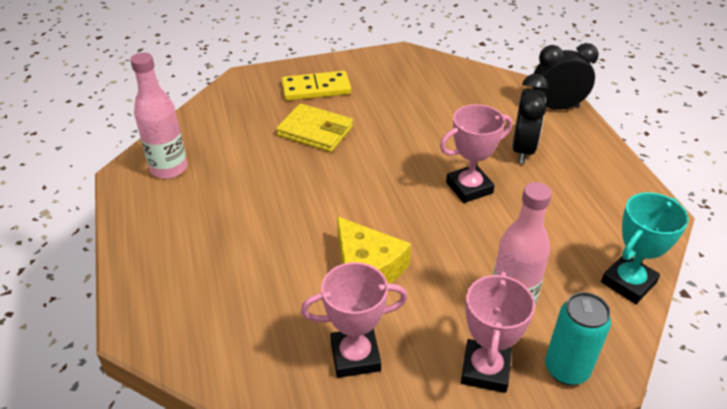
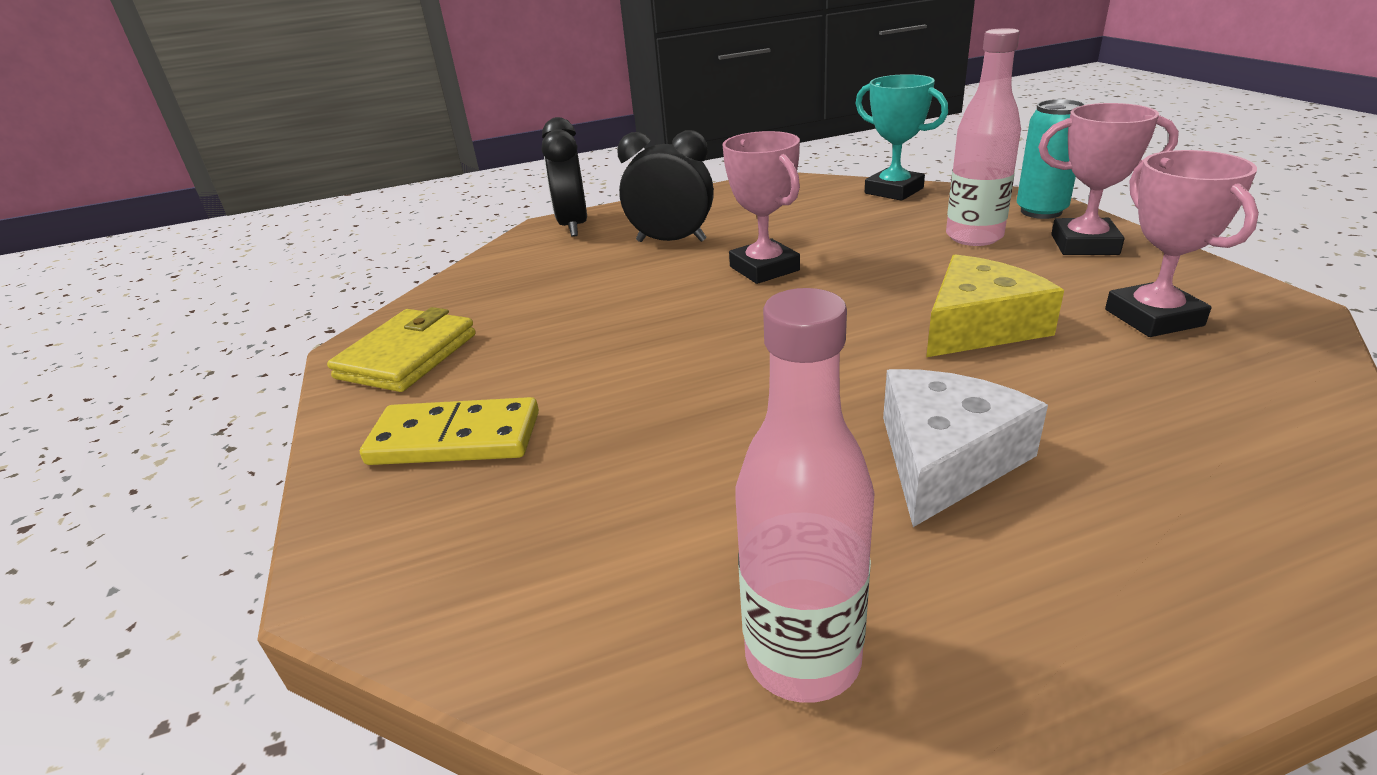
camera: 90 degrees left, 10 degrees down
(250, 223) = (945, 459): none -> white cheese
(315, 131) = (622, 418): yellow wallet -> yellow wallet (407, 356)
(316, 89) = (455, 438): yellow domino -> yellow domino turned 75 degrees counterclockwise

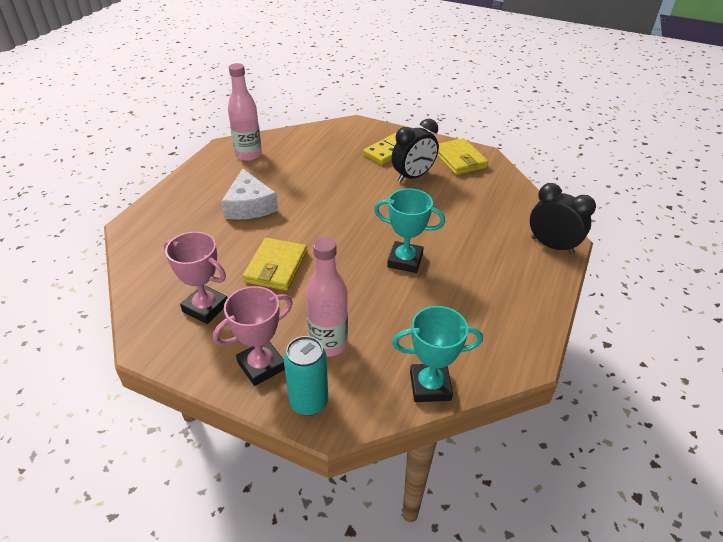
camera: 130 degrees right, 10 degrees up
(671, 241) = (480, 259): black clock -> black clock (413, 176)
(764, 268) = (405, 260): pink trophy -> turquoise trophy
(979, 326) = (276, 267): yellow cheese -> yellow wallet

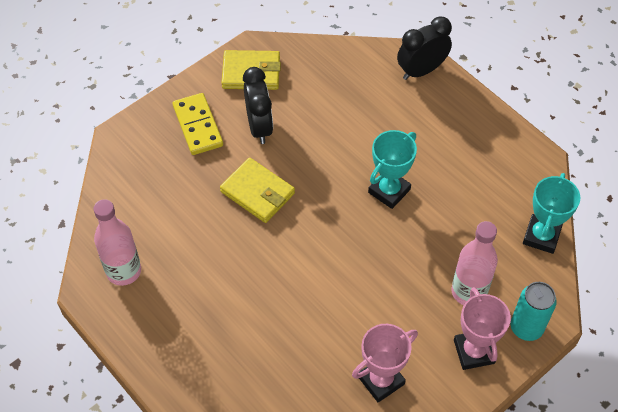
camera: 65 degrees left, 15 degrees up
(249, 206) = (232, 298): white cheese -> none
(276, 267) = (349, 302): yellow wallet -> yellow wallet (257, 192)

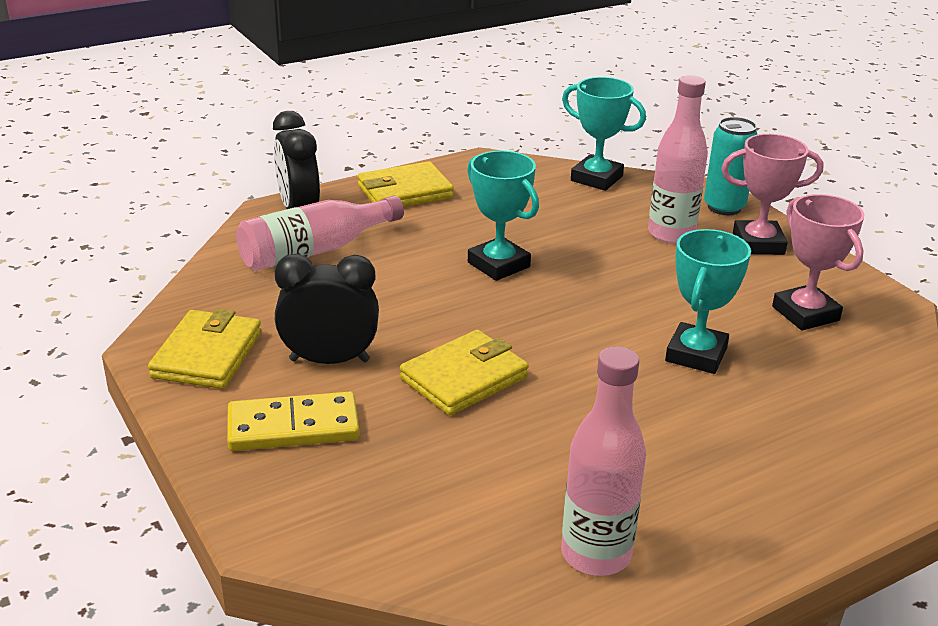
camera: 80 degrees left, 25 degrees down
(312, 312) = (696, 354): none -> turquoise trophy
(375, 91) = (315, 250): none -> pink bottle
(471, 121) = (405, 192): none -> yellow wallet

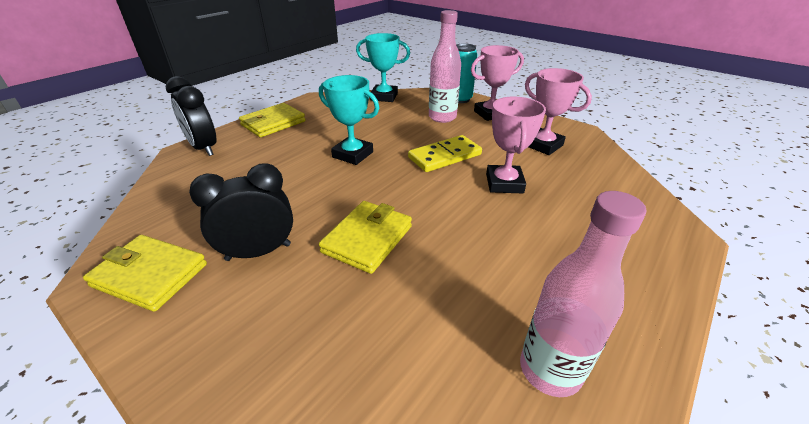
camera: 20 degrees left, 5 degrees up
(207, 355) = (150, 275): yellow wallet -> yellow wallet turned 60 degrees counterclockwise
(293, 427) = (245, 324): yellow domino -> yellow domino (444, 156)
(315, 250) = (222, 171): pink bottle -> none
(696, 354) = (504, 183): turquoise trophy -> pink trophy

